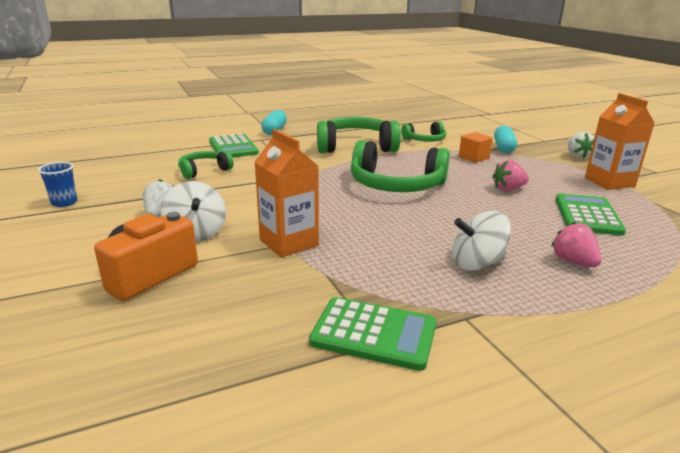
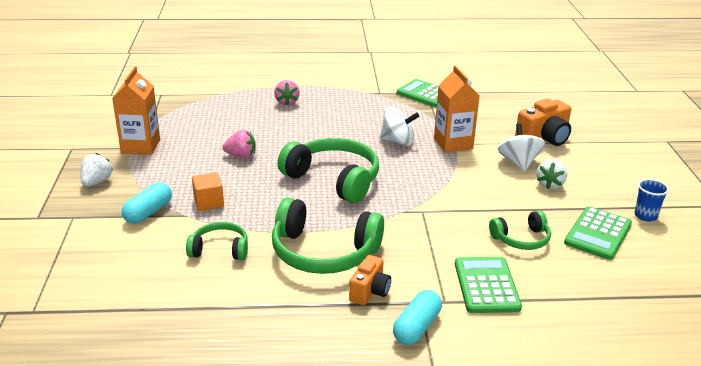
camera: 160 degrees left, 5 degrees up
(310, 137) = (370, 291): none -> orange camera
(477, 263) = (344, 111): white spinning top -> white spinning top (398, 141)
(587, 215) = (222, 124): green calculator -> green calculator (598, 234)

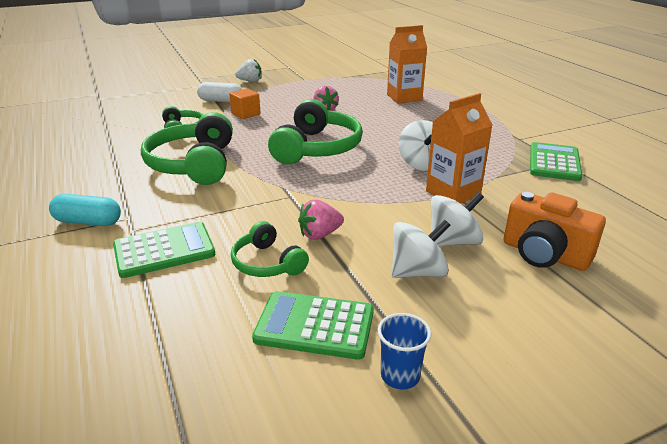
camera: 70 degrees right, 0 degrees up
(140, 146) = (308, 81): orange carton -> orange carton (404, 97)
(148, 212) = (221, 101): turquoise capsule -> white capsule
(287, 102) = (439, 107): pink strawberry -> pink strawberry (320, 234)
(370, 291) = (140, 192): orange camera -> none
(550, 184) = (418, 272): white strawberry -> white spinning top

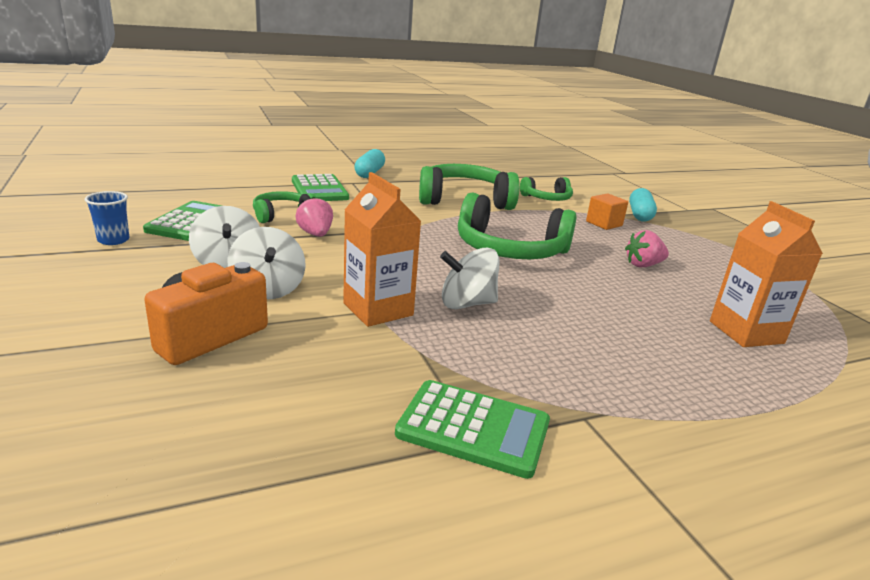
camera: 90 degrees right, 5 degrees down
(221, 101) = (640, 215): white capsule -> turquoise capsule
(250, 81) = (726, 231): white strawberry -> none

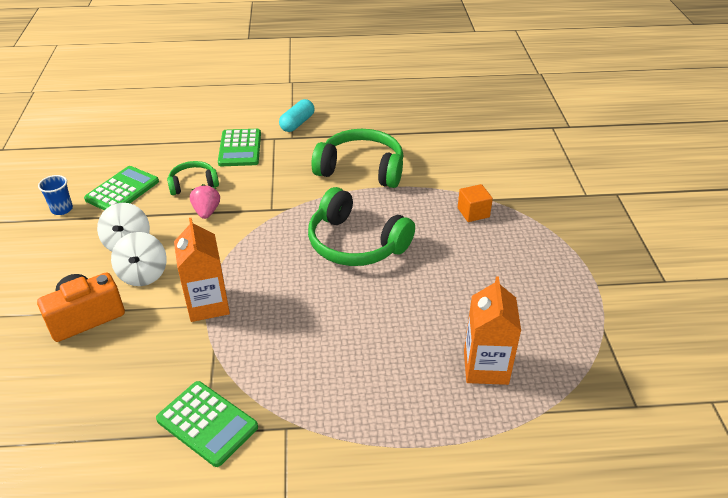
camera: 20 degrees right, 15 degrees up
(467, 304) = (277, 306): white spinning top -> none
(547, 198) = (445, 169): green headphones -> none
(640, 215) = (523, 201): turquoise capsule -> none
(643, 265) = (463, 275): pink strawberry -> none

